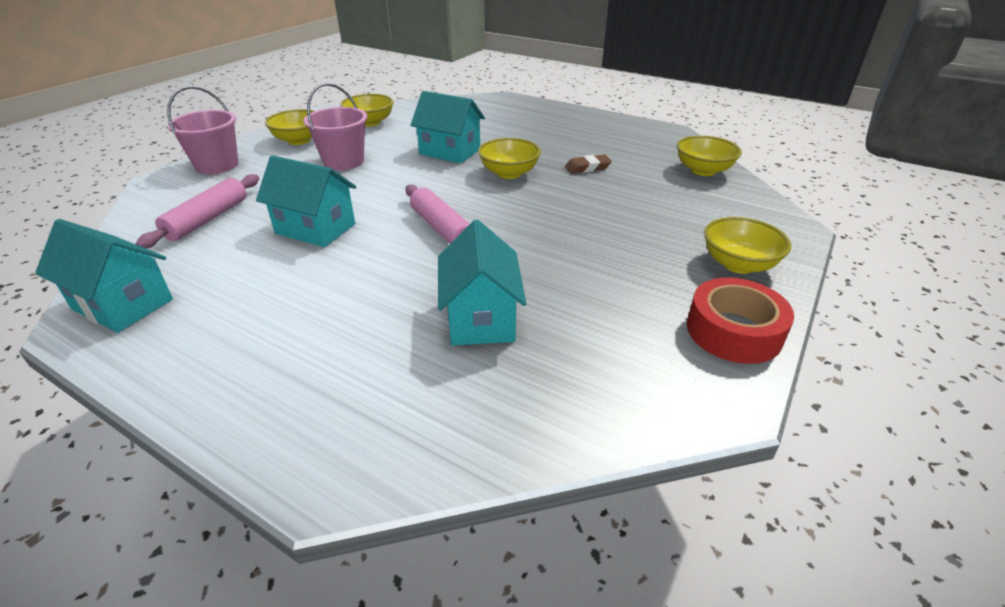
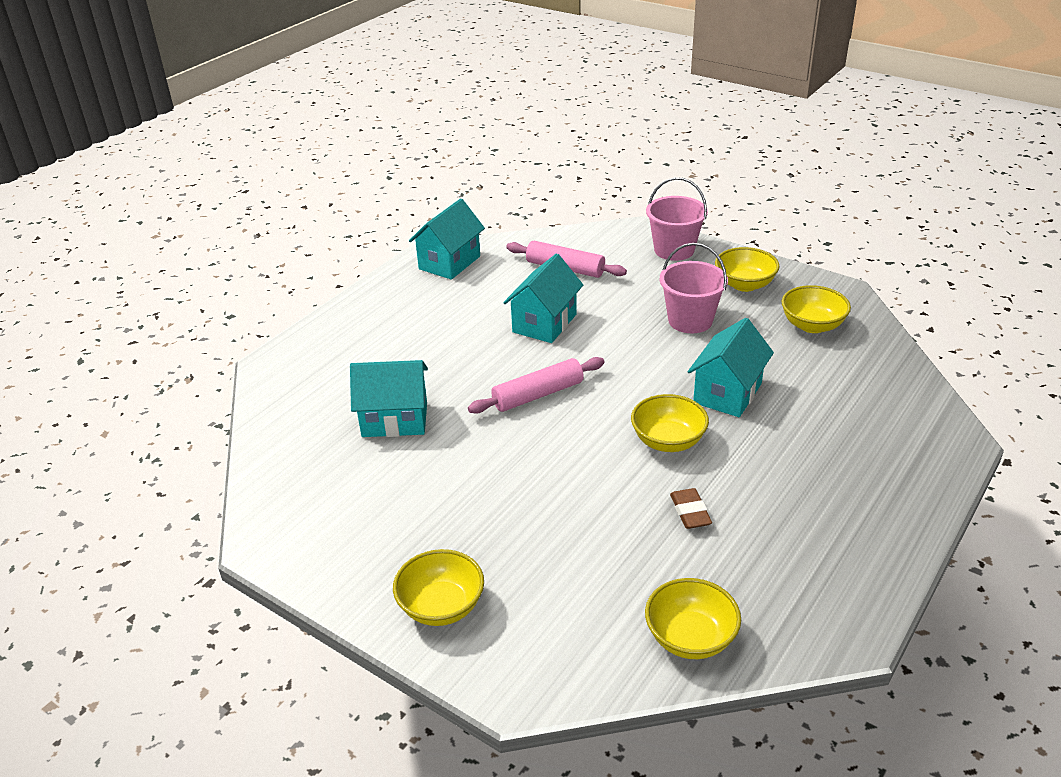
camera: 95 degrees right, 0 degrees up
(733, 331) = (337, 571): red tape -> none

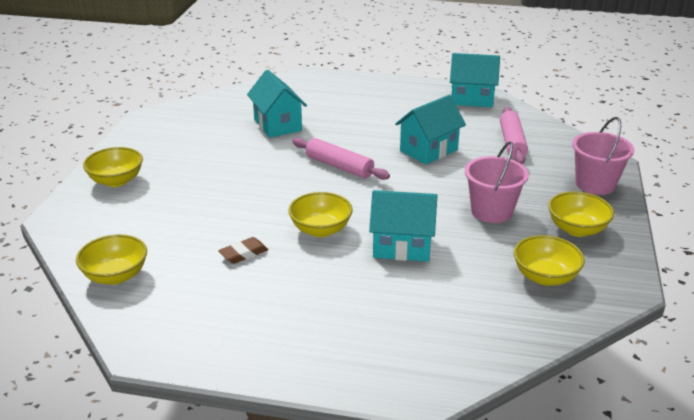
camera: 65 degrees right, 5 degrees down
(544, 323) = (428, 150): turquoise house -> turquoise house turned 45 degrees counterclockwise

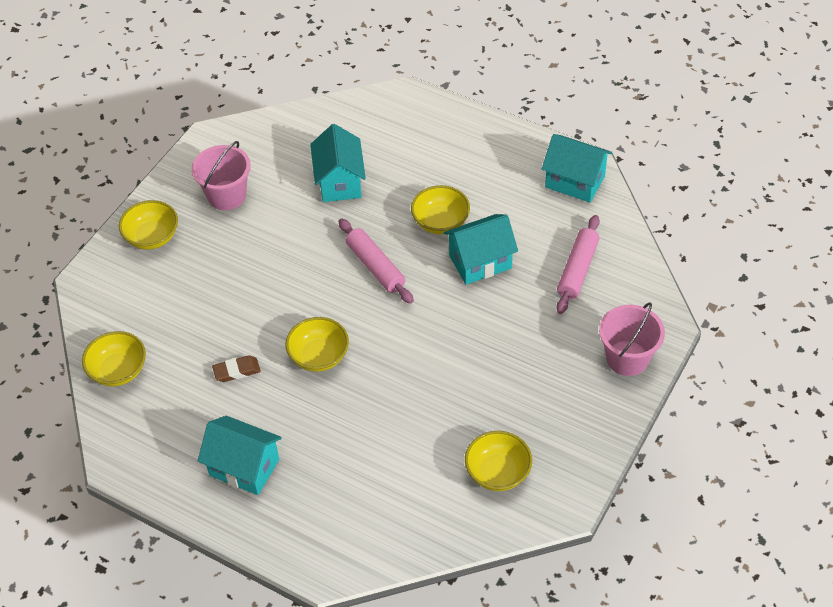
camera: 20 degrees right, 20 degrees up
(402, 246) = (384, 399): turquoise house -> turquoise house (244, 467)
(491, 211) = (496, 372): pink bucket -> pink bucket (227, 195)
(577, 229) = (567, 418): yellow bowl -> yellow bowl (440, 222)

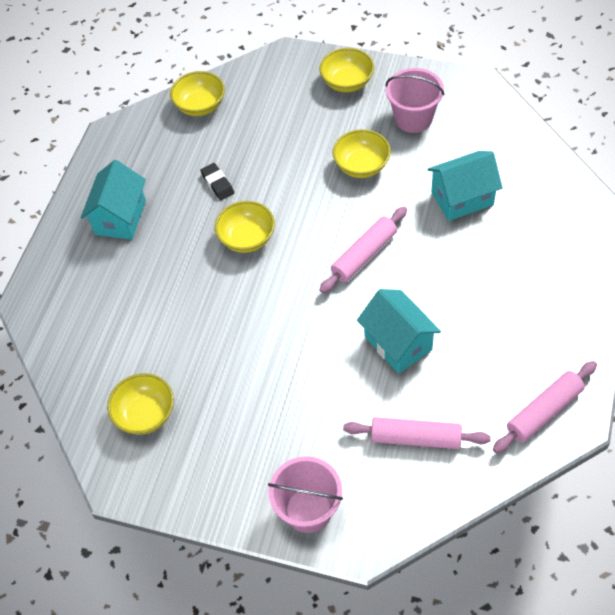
camera: 80 degrees right, 5 degrees up
(237, 371) = (217, 184): brown eraser -> black eraser
(440, 222) = (439, 296): yellow bowl -> yellow bowl (361, 166)
(575, 182) = (544, 411): turquoise house -> pink rolling pin

